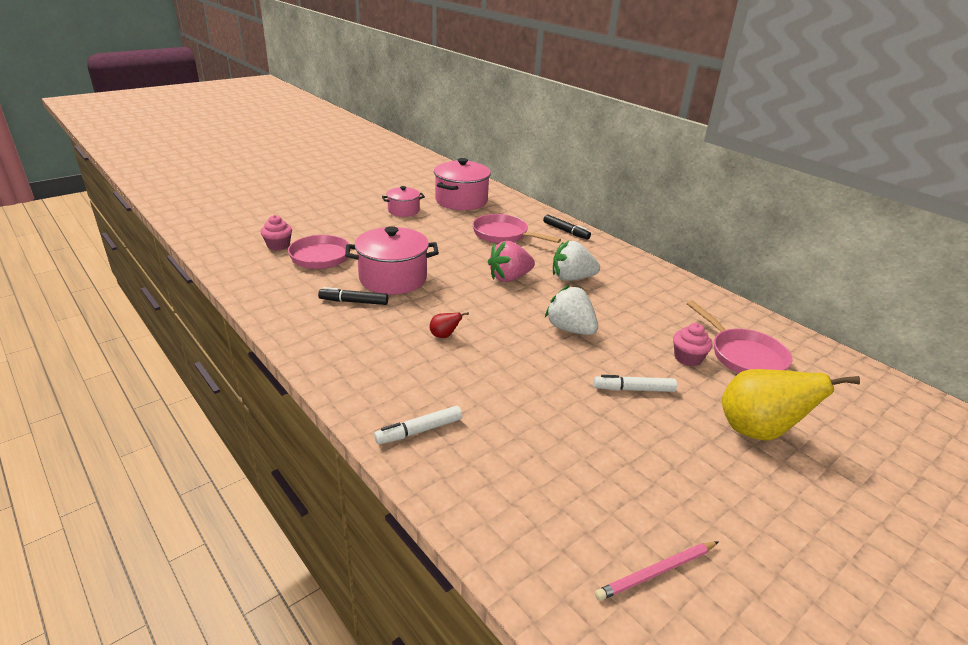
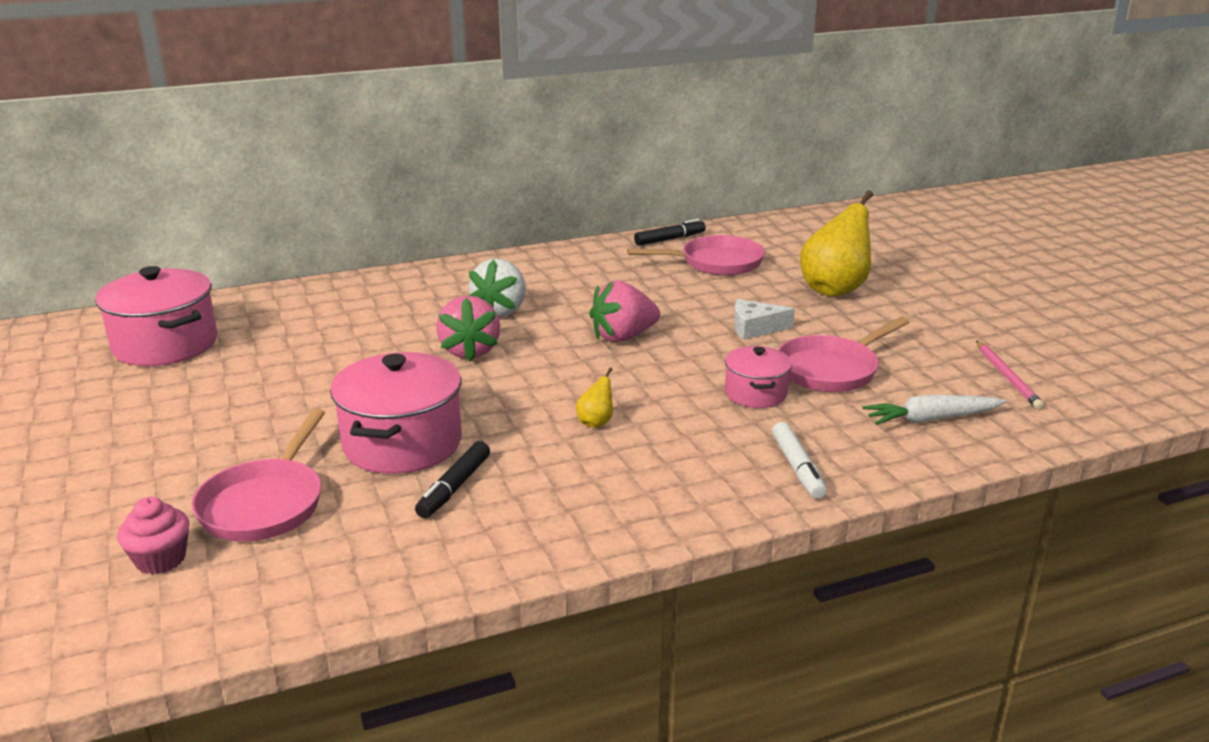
camera: 70 degrees left, 5 degrees down
(403, 211) = (146, 403): pink pot -> pink pot (755, 393)
(444, 336) = (596, 422): red pear -> yellow pear
(503, 235) = (332, 332): pink pan -> pink pan (831, 370)
(532, 508) = (931, 419): none -> white carrot
(566, 231) = (363, 287): black marker -> black marker (669, 239)
(570, 329) = (623, 337): white strawberry -> pink strawberry
(634, 389) = (755, 328): white marker -> white cheese
(687, 358) = (709, 289): pink cupcake -> none

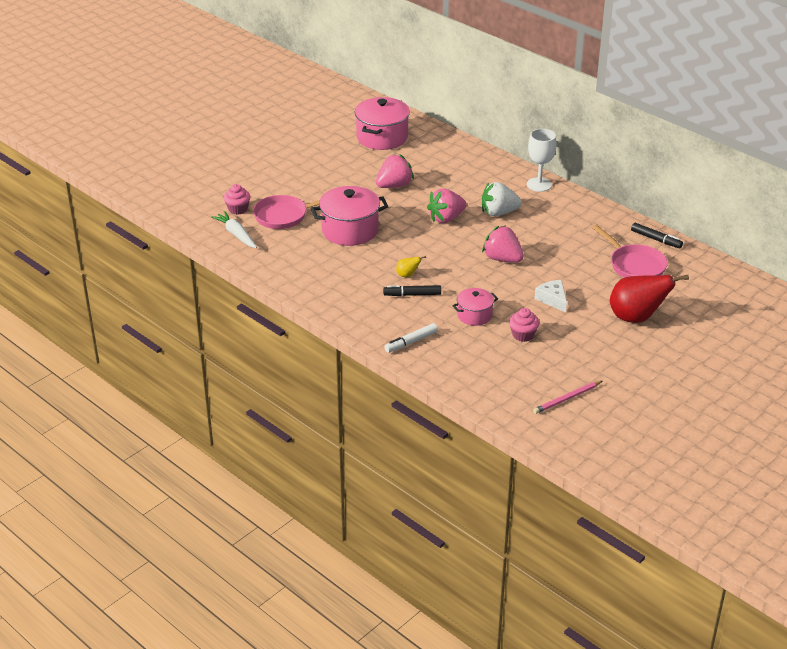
camera: 65 degrees right, 10 degrees up
(321, 369) = (394, 185): none -> pink strawberry
(454, 487) = (327, 255): black marker -> black marker (412, 295)
(465, 270) = (539, 184): none -> white goblet
(831, 370) = (523, 335): pink pan -> pink cupcake
(835, 289) = (636, 318): yellow pear -> red pear
(931, 419) = (493, 377): white carrot -> white carrot (236, 234)

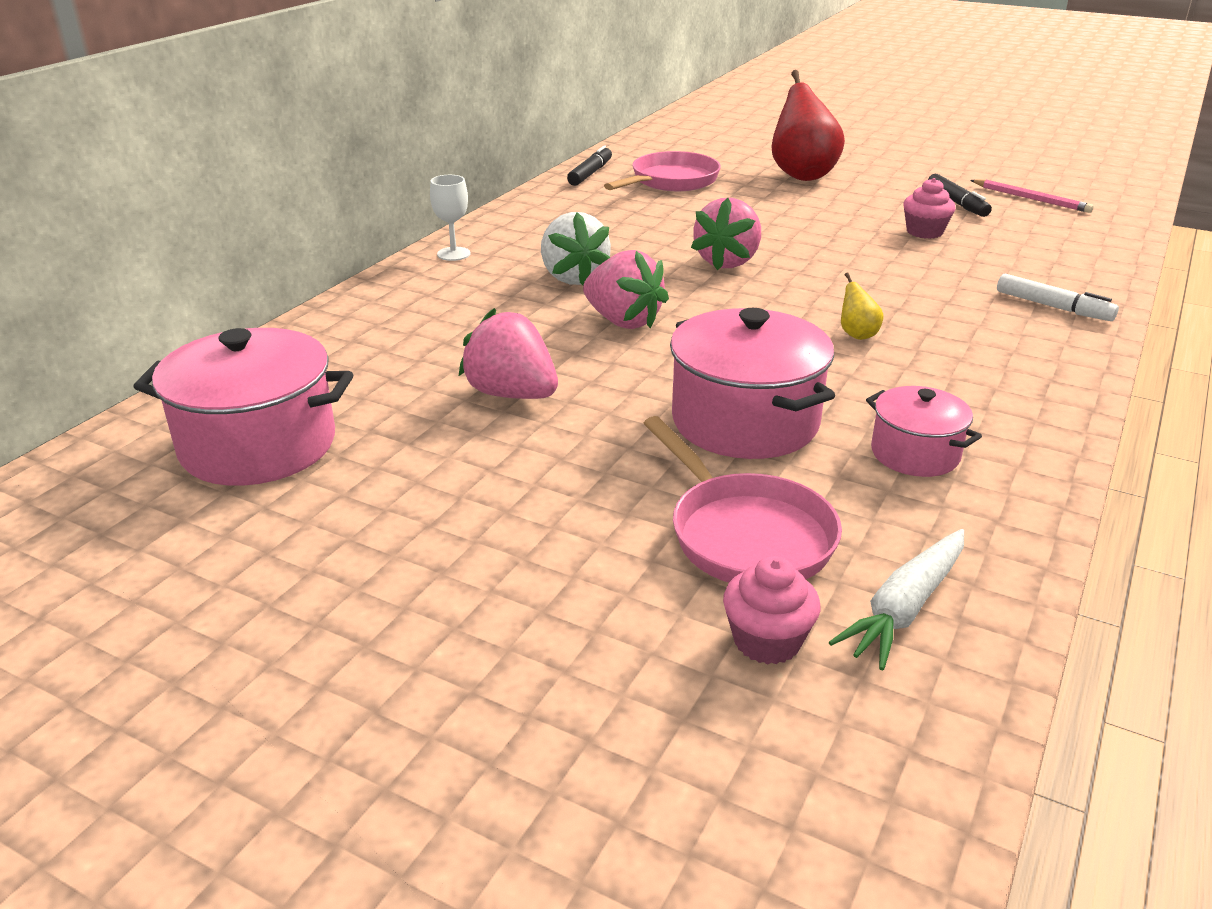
camera: 105 degrees left, 5 degrees down
(412, 295) = (915, 322): black marker -> black marker (957, 203)
(474, 315) = (915, 267): pink pot -> pink pot (915, 454)
(539, 184) = (453, 254): white goblet -> white goblet, size x0.66
(552, 299) = (810, 221): white cheese -> none

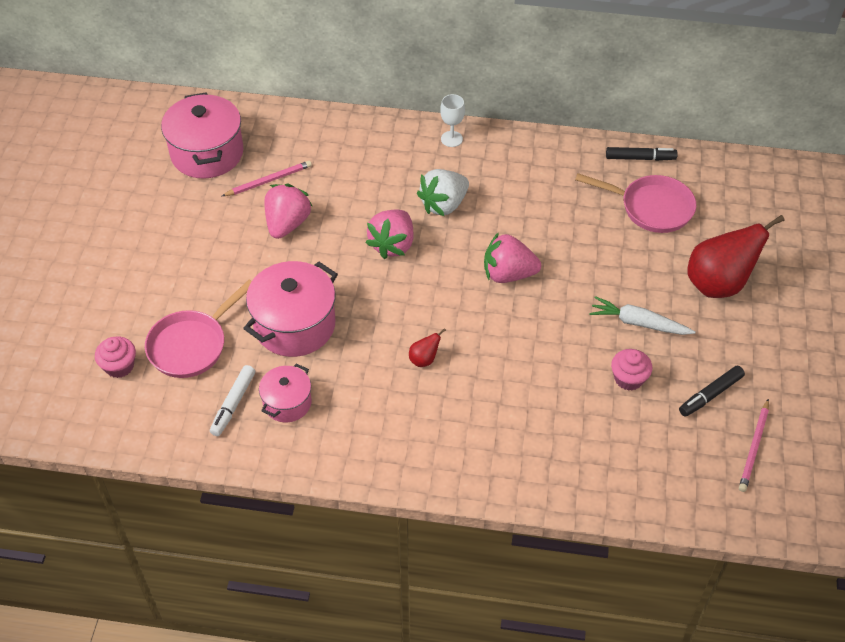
camera: 70 degrees right, 20 degrees up
(394, 395) = (269, 180): none -> pink pencil
(857, 334) = (424, 359): yellow pear -> red pear
(904, 608) = (153, 411): white carrot -> white carrot (638, 323)
(1053, 307) = (519, 465): white marker -> white marker (233, 404)

